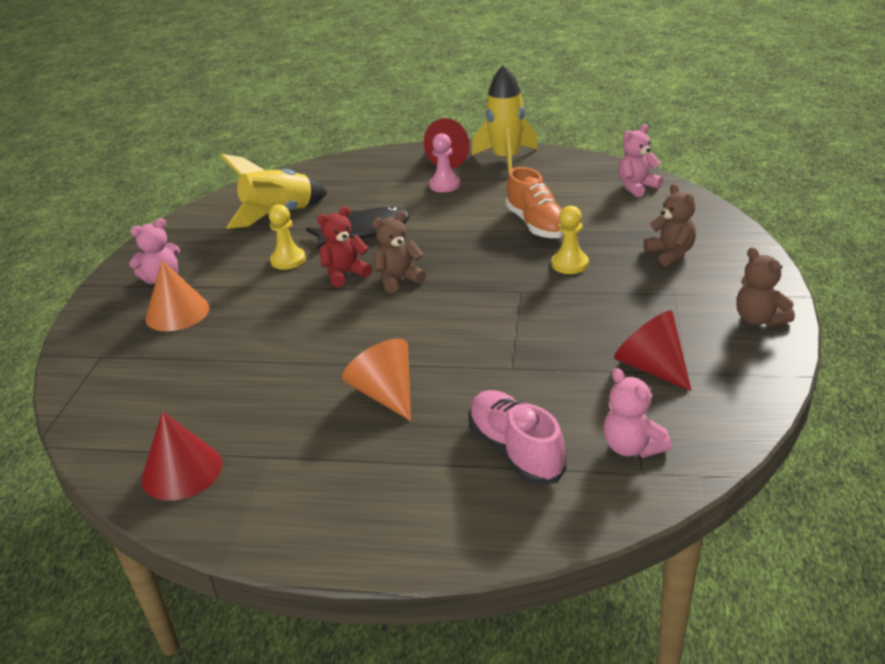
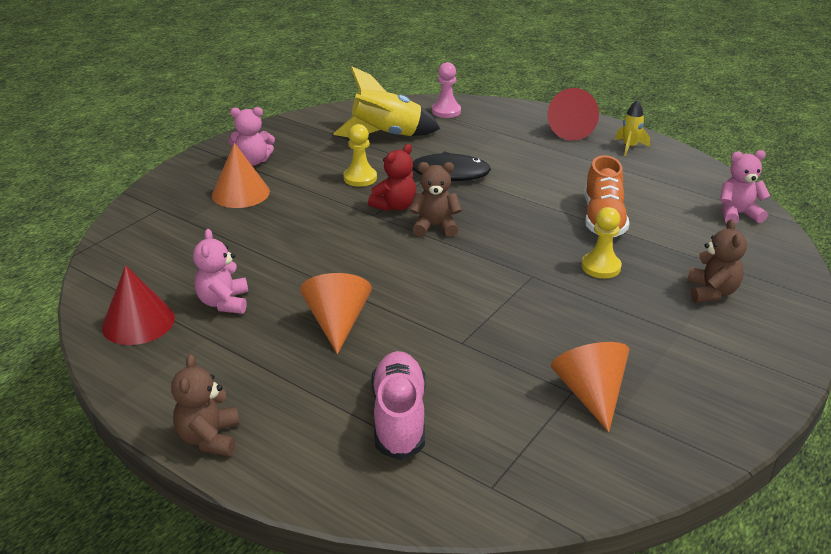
camera: 25 degrees right, 0 degrees up
(345, 274) = (395, 206): red teddy bear -> red teddy bear turned 135 degrees clockwise
(444, 185) = (550, 153): pink pawn -> pink pawn (446, 111)
(506, 159) = (630, 147): yellow rocket -> yellow rocket, size x0.50
(632, 447) = (504, 460): pink teddy bear -> pink teddy bear (224, 302)
(651, 367) = (590, 394): red cone -> orange cone
(759, 319) = (745, 391): brown teddy bear -> brown teddy bear (209, 438)

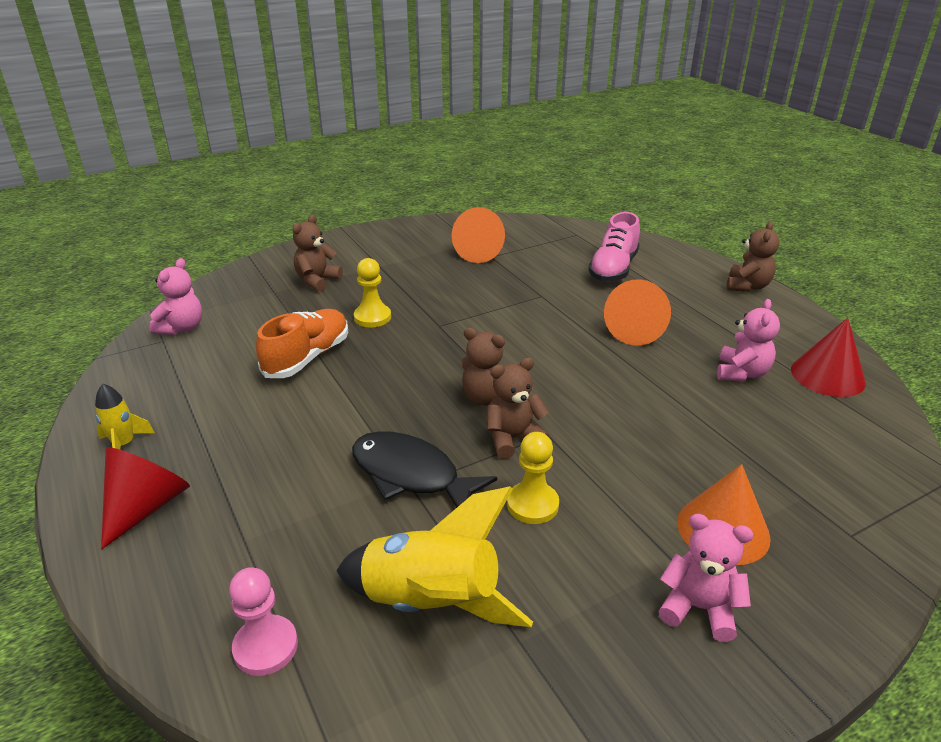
camera: 155 degrees left, 0 degrees up
(395, 206) = (513, 438): red teddy bear -> brown teddy bear
(737, 214) = (182, 328): pink teddy bear -> pink teddy bear turned 90 degrees counterclockwise

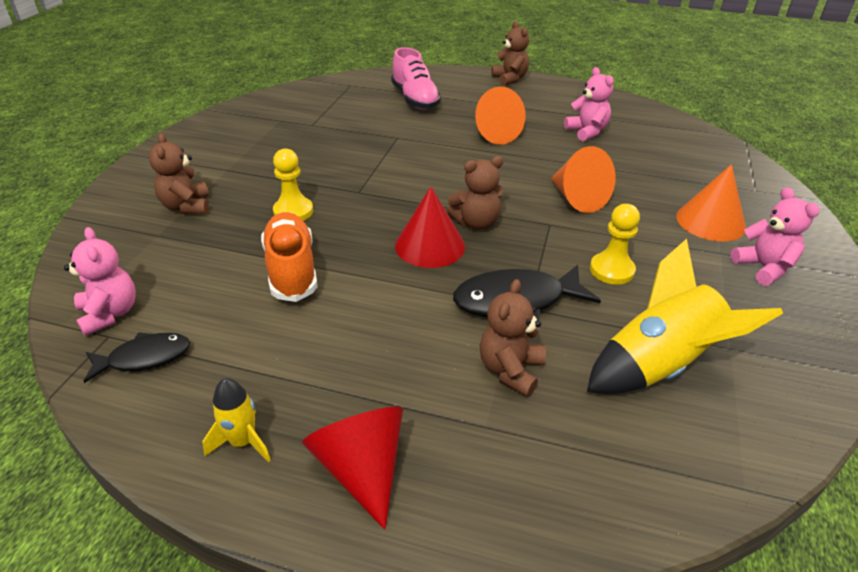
camera: 45 degrees left, 5 degrees up
(158, 364) = (144, 358): none -> black fish
(265, 647) = (623, 475): pink pawn -> none
(480, 253) = (299, 125): orange cone -> orange cone (577, 199)
(513, 438) = (536, 239): brown teddy bear -> brown teddy bear (510, 370)
(698, 608) = (763, 268): pink teddy bear -> pink teddy bear turned 90 degrees clockwise
(827, 376) = (625, 113): red cone -> red cone (430, 246)

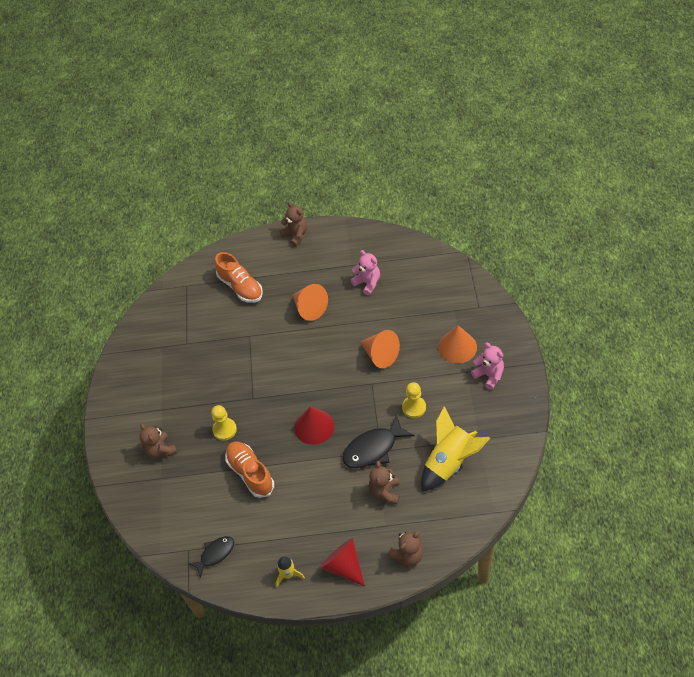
camera: 15 degrees left, 15 degrees up
(110, 314) = (178, 538): pink teddy bear -> none
(415, 99) = (240, 287): pink shoe -> orange shoe
(476, 222) = (331, 398): brown teddy bear -> brown teddy bear (407, 555)

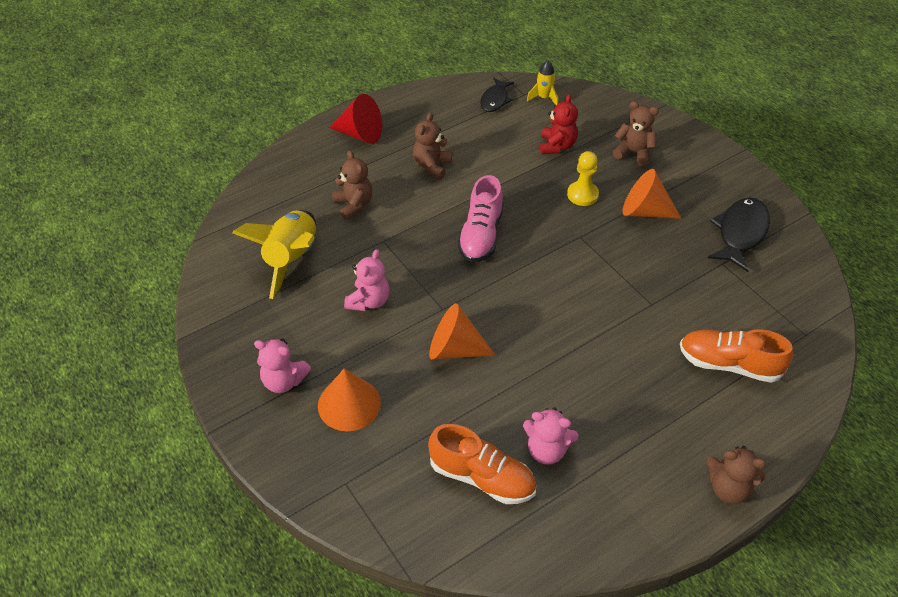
camera: 145 degrees right, 5 degrees down
(207, 481) = (557, 146): none -> red teddy bear
(250, 473) = (517, 168): orange shoe -> orange shoe (482, 477)
(288, 574) = (411, 110): yellow rocket -> yellow rocket (544, 98)
(309, 308) = (603, 374): orange cone -> orange cone (644, 211)
(314, 426) = (481, 235): red cone -> pink shoe
(373, 449) = (393, 239): black fish -> black fish (740, 233)
(407, 555) = (297, 163): brown teddy bear -> brown teddy bear (432, 166)
(414, 407) = (369, 301): yellow pawn -> pink teddy bear

